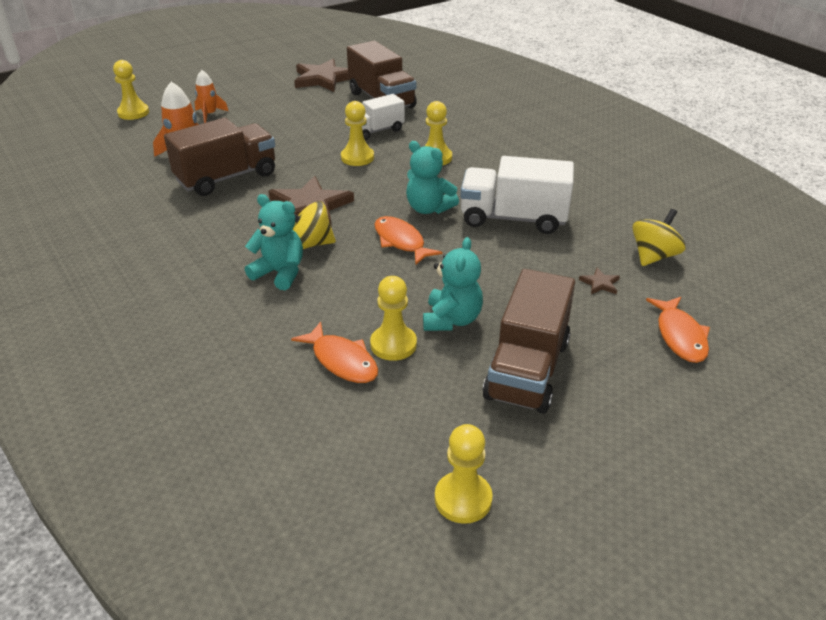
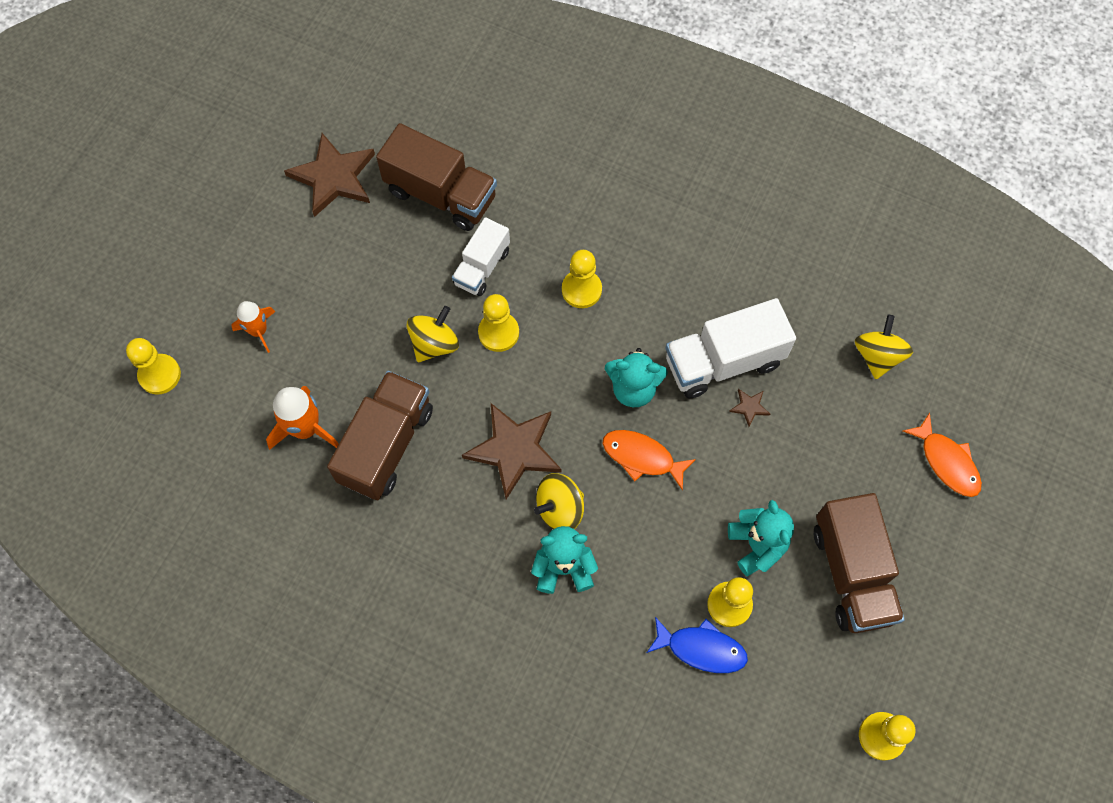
camera: 30 degrees left, 30 degrees up
(309, 149) = (434, 344): none -> yellow spinning top
(342, 361) = (701, 649): orange fish -> blue fish
(600, 283) = (851, 424): brown star -> brown star (749, 407)

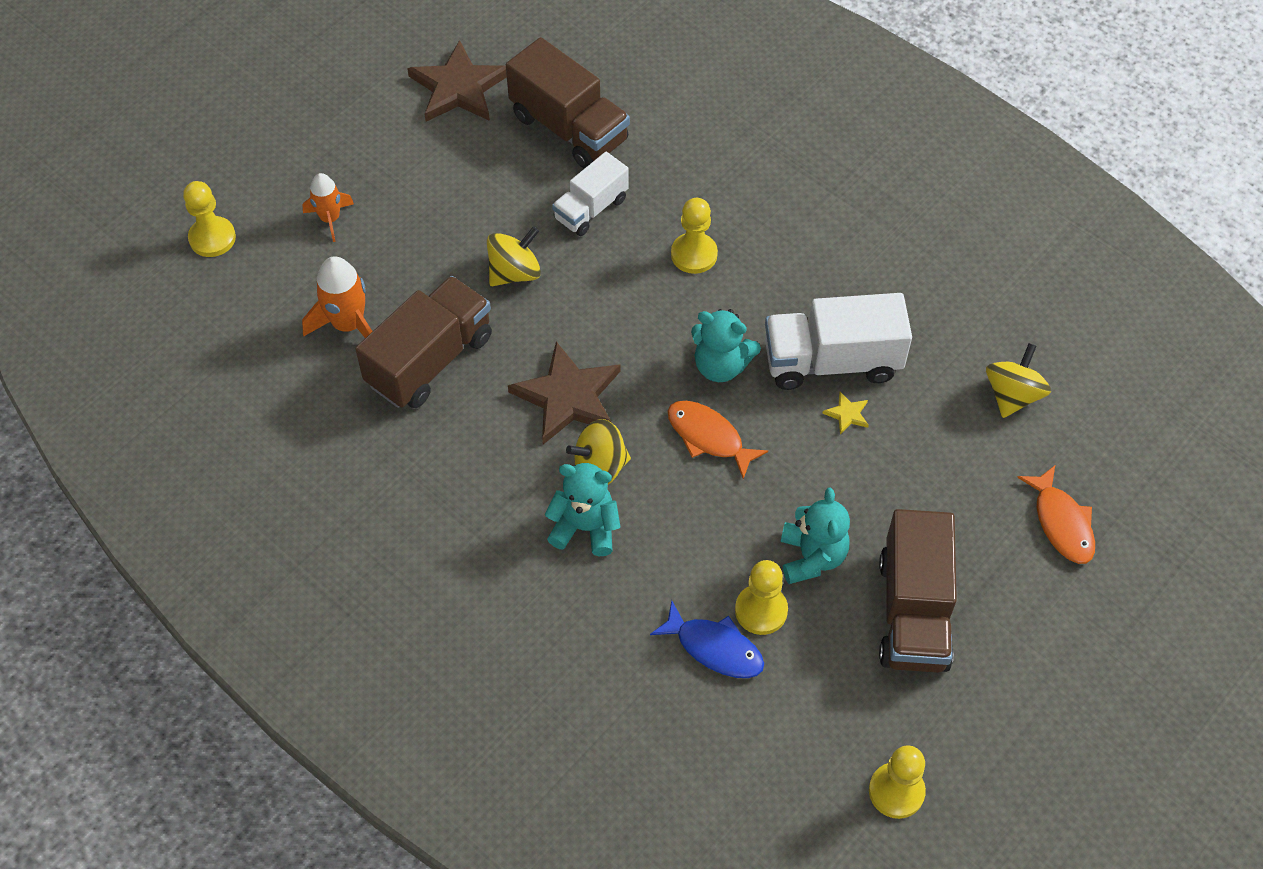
camera: 15 degrees right, 10 degrees down
(498, 333) = (588, 277): yellow pawn -> none
(749, 407) = (847, 414): brown star -> yellow star

